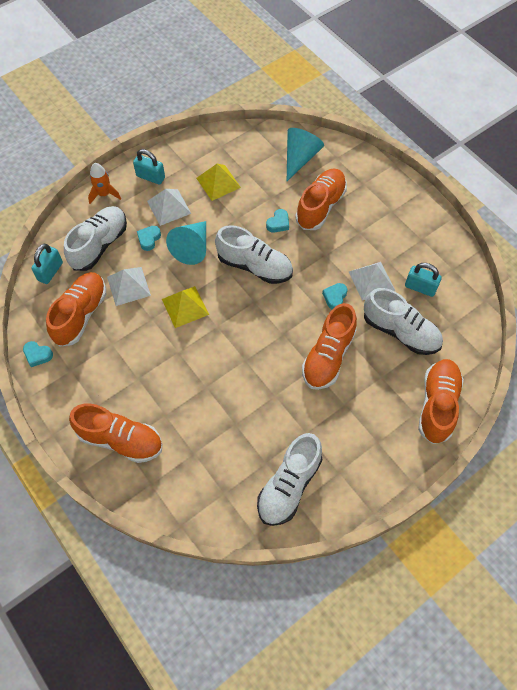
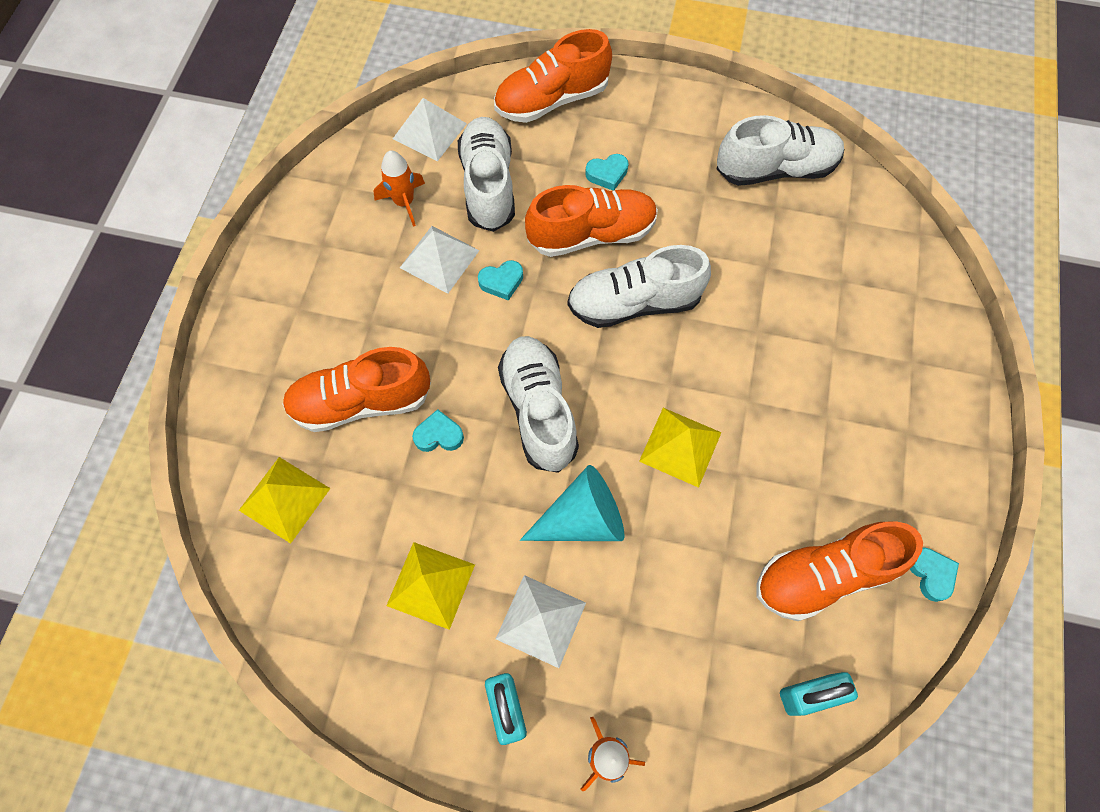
camera: 130 degrees left, 5 degrees up
(99, 245) = (700, 664): white shoe -> white shoe (634, 303)
(120, 439) = (910, 368): orange shoe -> none
(128, 286) = (722, 551): white pyramid -> white pyramid (430, 131)
(149, 239) = (623, 596): turquoise heart -> turquoise heart (607, 174)
(300, 158) = (284, 499): turquoise cone -> yellow pyramid
(420, 287) = (404, 202): turquoise padlock -> orange rocket

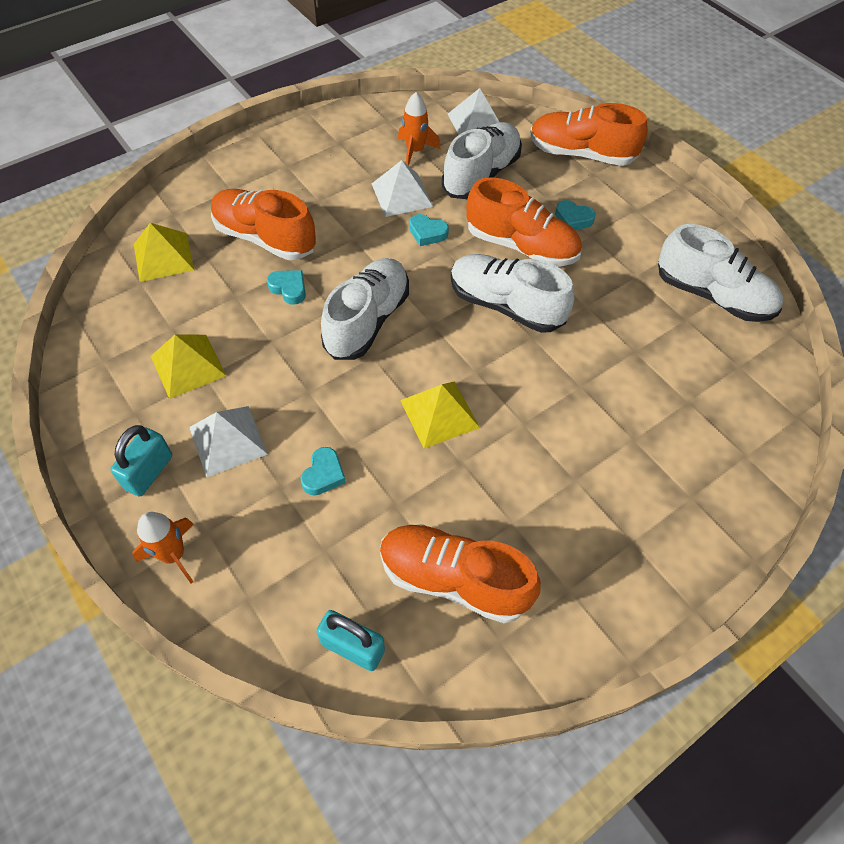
camera: 40 degrees right, 10 degrees down
(582, 518) = (322, 404): turquoise cone -> none
(930, 574) = (542, 653): turquoise heart -> turquoise heart (323, 474)

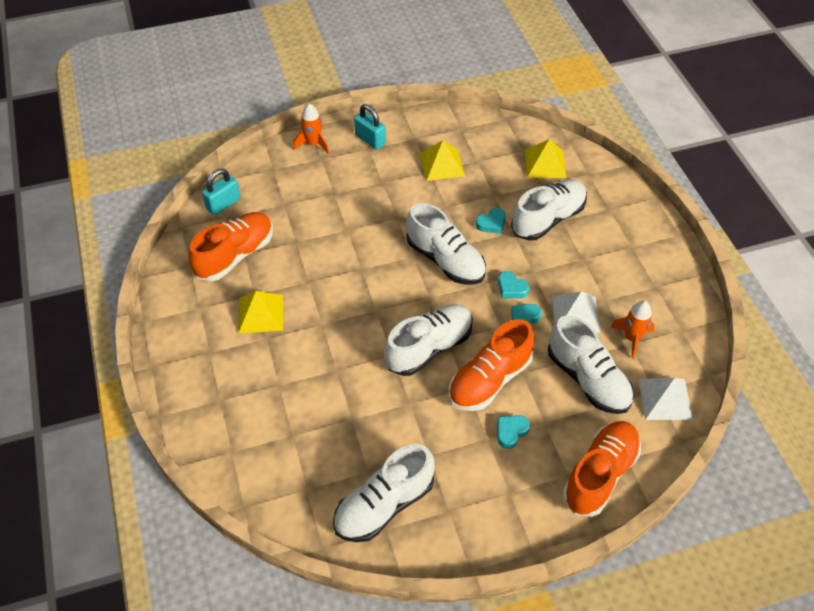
camera: 110 degrees right, 5 degrees down
(228, 440) = (376, 175): white pyramid -> none
(265, 238) = (548, 219): orange shoe -> white shoe
(323, 474) = (332, 213): turquoise heart -> turquoise heart (511, 288)
(439, 413) = (350, 280): yellow pyramid -> yellow pyramid (260, 313)

